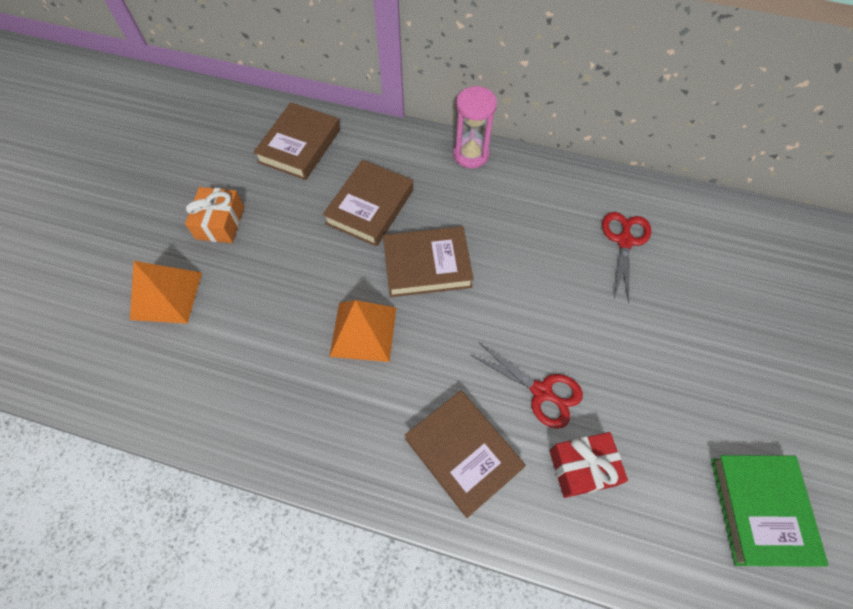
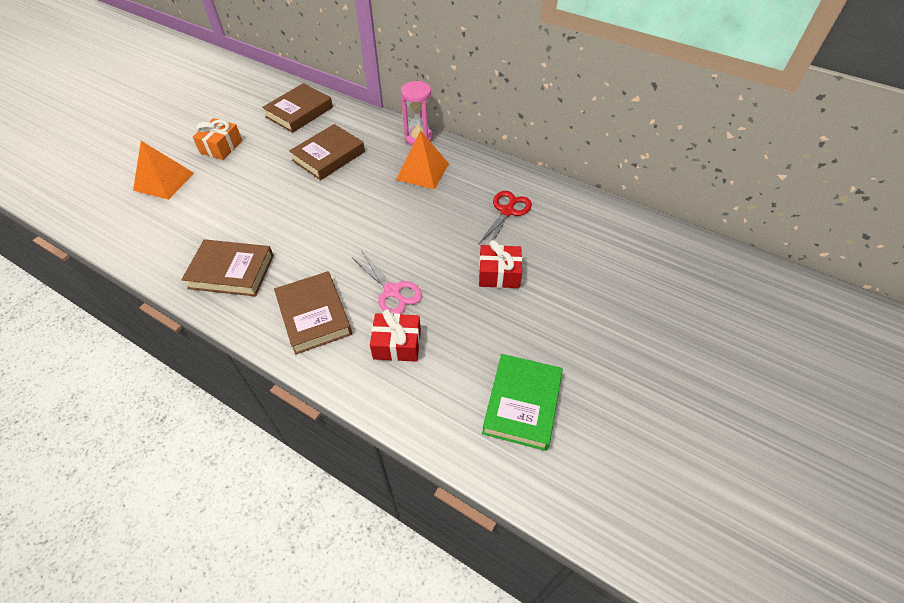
camera: 15 degrees right, 10 degrees down
(363, 331) = (284, 228): orange pyramid -> orange pyramid (422, 171)
(427, 265) = (350, 198): brown book -> brown book (231, 271)
(541, 391) = (392, 291): red scissors -> pink scissors
(655, 334) = (499, 274): none -> red gift

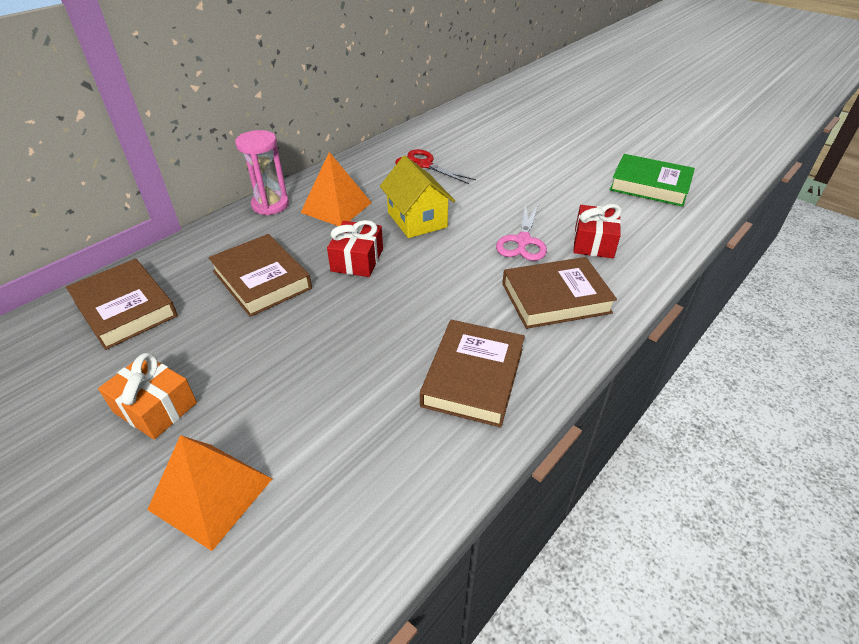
camera: 80 degrees left, 10 degrees down
(392, 291) = (523, 241): pink scissors -> pink scissors turned 135 degrees clockwise
(413, 219) = (417, 220): none -> yellow house
(499, 274) = (507, 179): red gift -> red gift (357, 260)

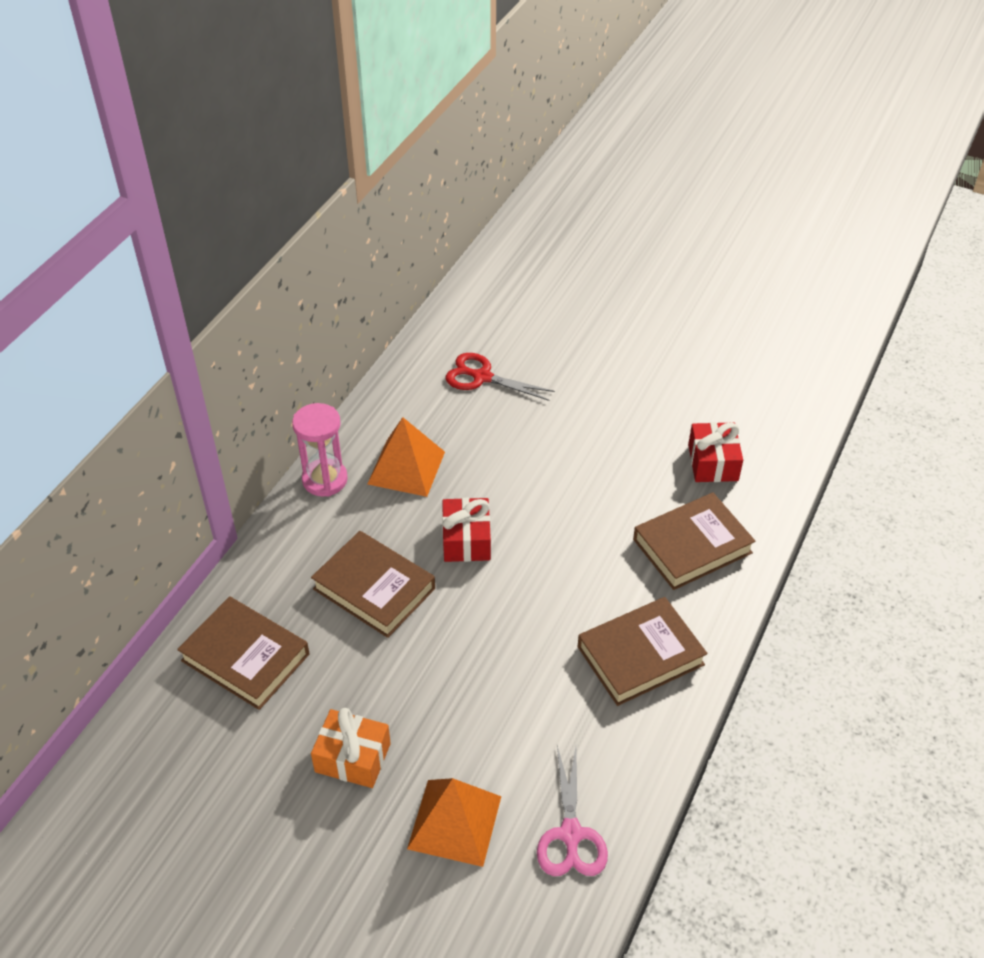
camera: 15 degrees left, 5 degrees up
(417, 220) = (509, 468): yellow house -> none
(473, 377) = (640, 656): brown book -> brown book turned 60 degrees clockwise
(523, 241) = (637, 476): pink scissors -> pink scissors (571, 834)
(650, 185) = (756, 362): green book -> none

